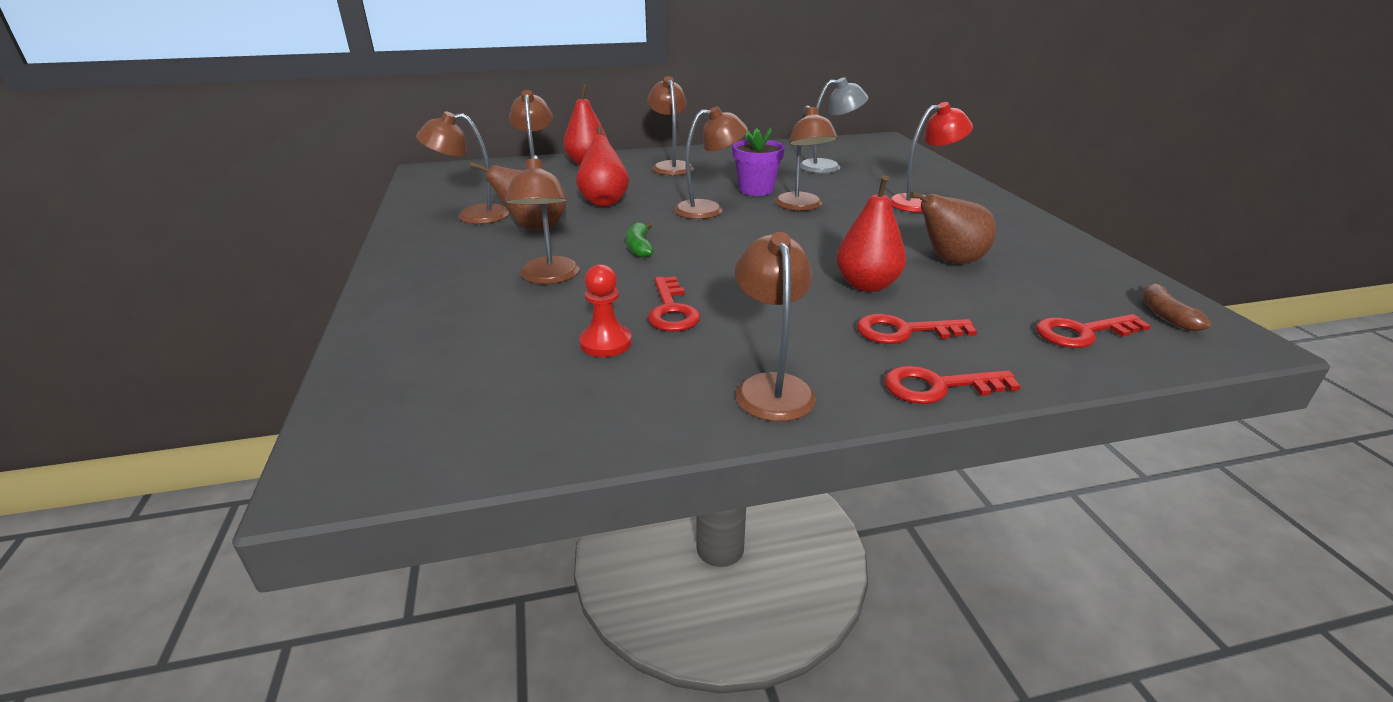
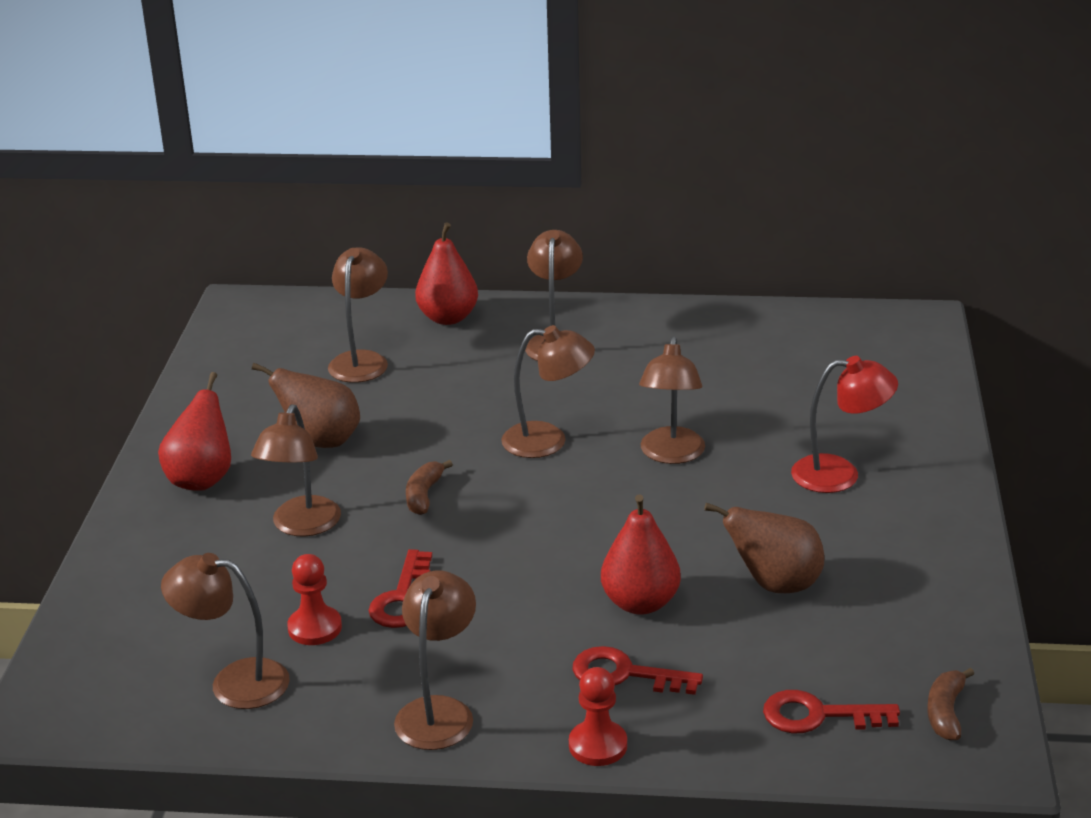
camera: 20 degrees right, 0 degrees up
(472, 216) = (261, 406): brown lamp -> brown lamp (234, 682)
(604, 202) = (427, 404): red pear -> red pear (202, 479)
(639, 247) = (424, 495): green banana -> brown banana
(756, 190) = (636, 411): purple flower pot -> none
(828, 167) = (776, 376): grey lamp -> none
(938, 387) = (598, 745): red key -> red pawn

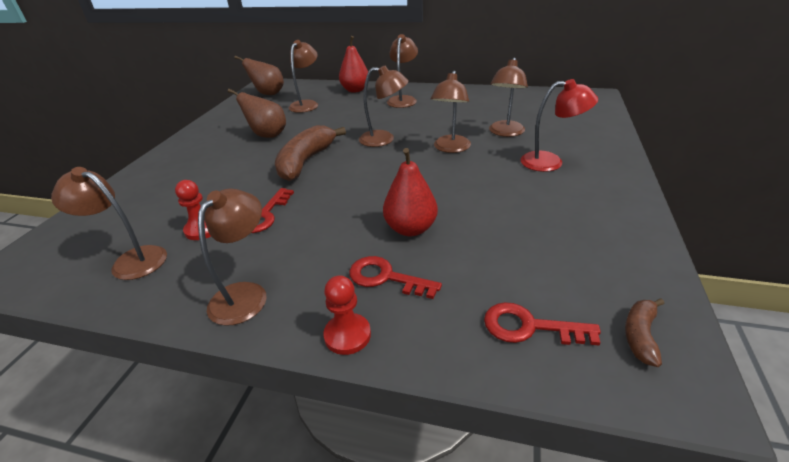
camera: 10 degrees right, 5 degrees up
(202, 479) = (198, 149): red pear -> none
(302, 526) = (232, 173): brown lamp -> brown lamp (505, 133)
(424, 495) = (306, 161): brown banana -> brown banana, size x2.04
(774, 584) = (503, 223): brown pear -> brown pear (268, 94)

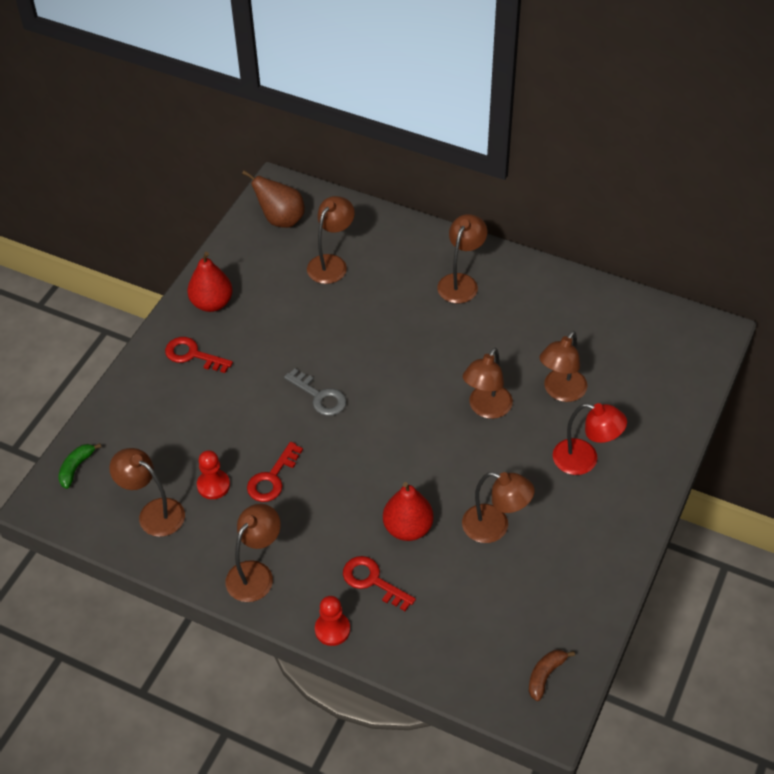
camera: 10 degrees right, 15 degrees up
(55, 239) = (76, 468): none -> green banana
(267, 135) = (278, 330): brown pear -> none
(306, 161) = (320, 396): brown banana -> grey key
(355, 90) = (402, 239): red pear -> red pear (212, 303)
(384, 139) = (415, 372): brown lamp -> brown lamp (495, 527)
(529, 327) = (469, 651): red key -> red key (193, 355)

